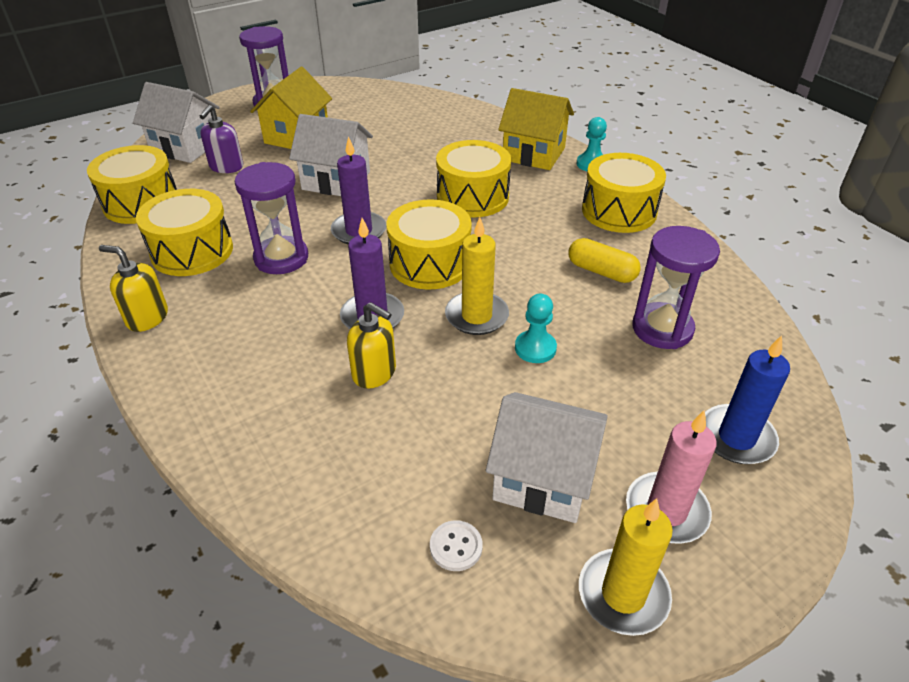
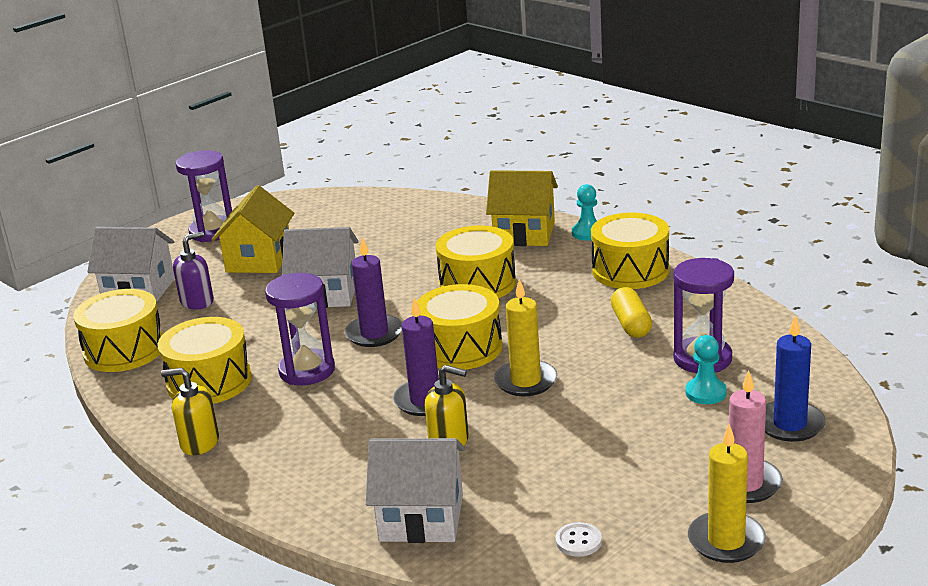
camera: 10 degrees left, 15 degrees down
(226, 167) = (197, 301): purple soap dispenser -> purple soap dispenser turned 135 degrees counterclockwise
(535, 348) = (591, 395): turquoise pawn -> turquoise pawn (705, 393)
(543, 478) = (634, 484): white house -> white house (421, 518)
(601, 271) = (631, 324): yellow capsule -> yellow capsule turned 60 degrees clockwise

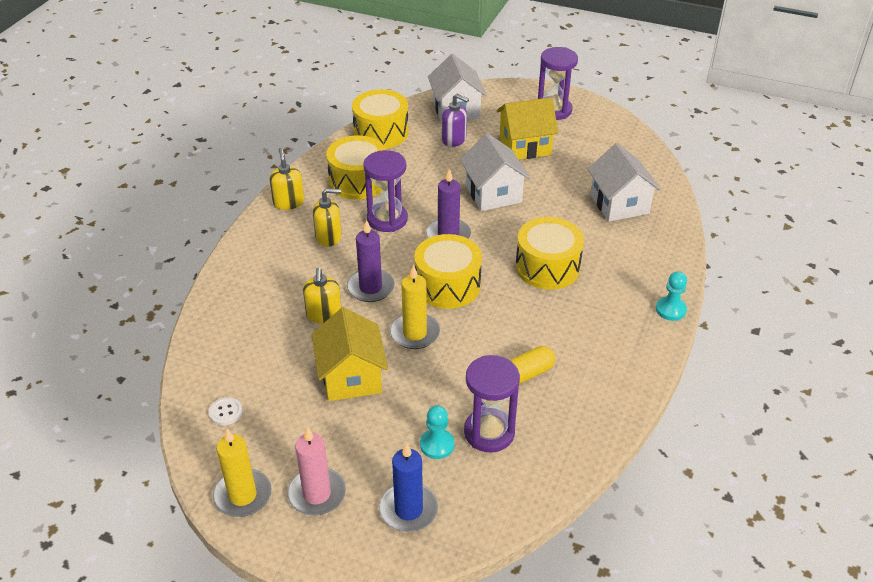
camera: 65 degrees right, 15 degrees up
(302, 419) = (328, 237): none -> yellow soap dispenser
(421, 518) = (234, 327): white house -> white house (619, 204)
(524, 233) = (646, 271): yellow house -> yellow house (351, 377)
(630, 270) = (617, 353): yellow drum -> none

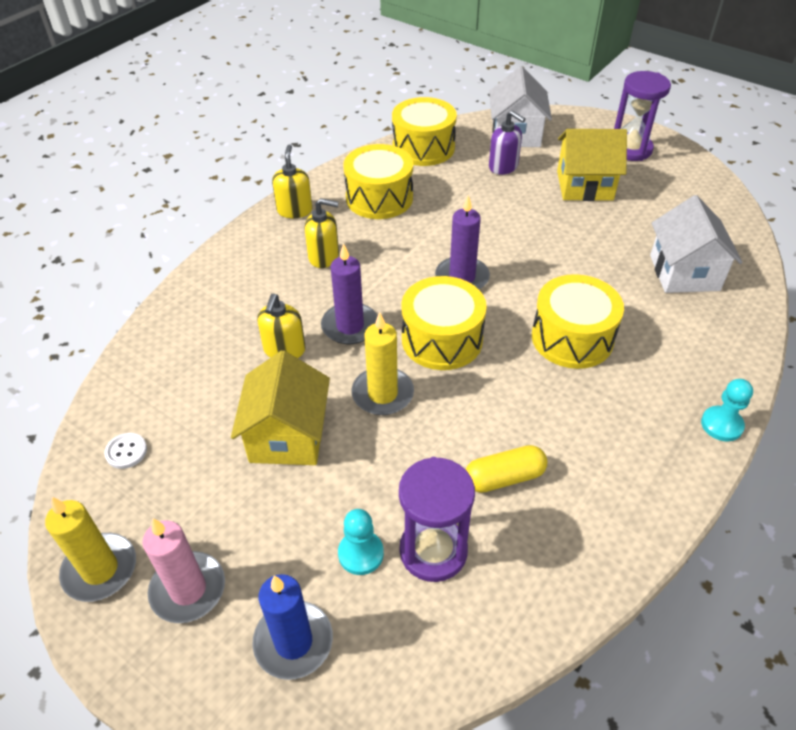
camera: 15 degrees right, 5 degrees up
(387, 219) = (397, 247): purple hourglass -> none
(493, 194) = (531, 236): white house -> none

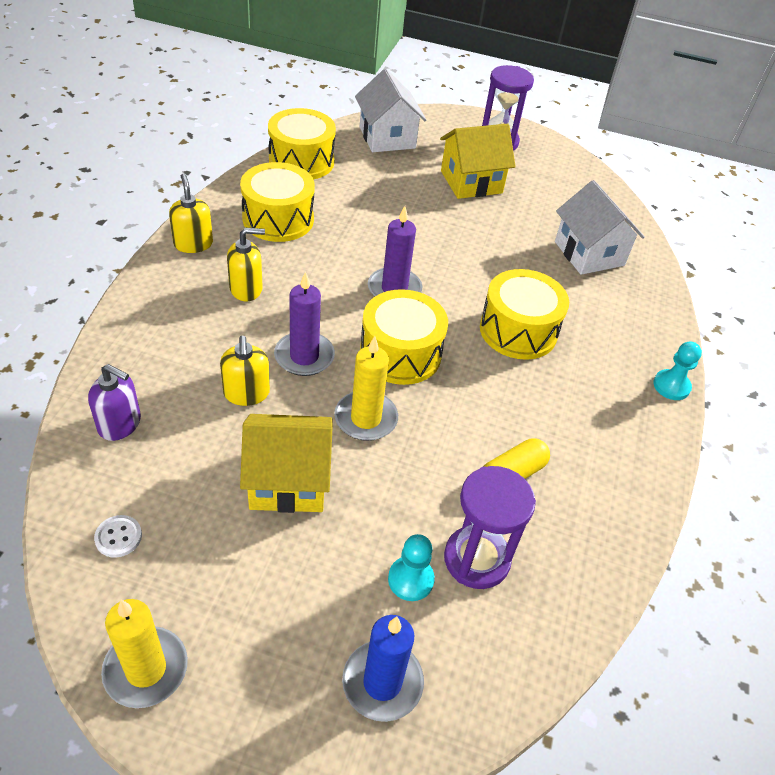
camera: 25 degrees left, 0 degrees up
(188, 589) = (252, 662): pink candle -> none
(287, 436) = (288, 481): yellow house -> yellow house turned 75 degrees counterclockwise
(503, 167) = (388, 172): purple soap dispenser -> purple soap dispenser (120, 424)

